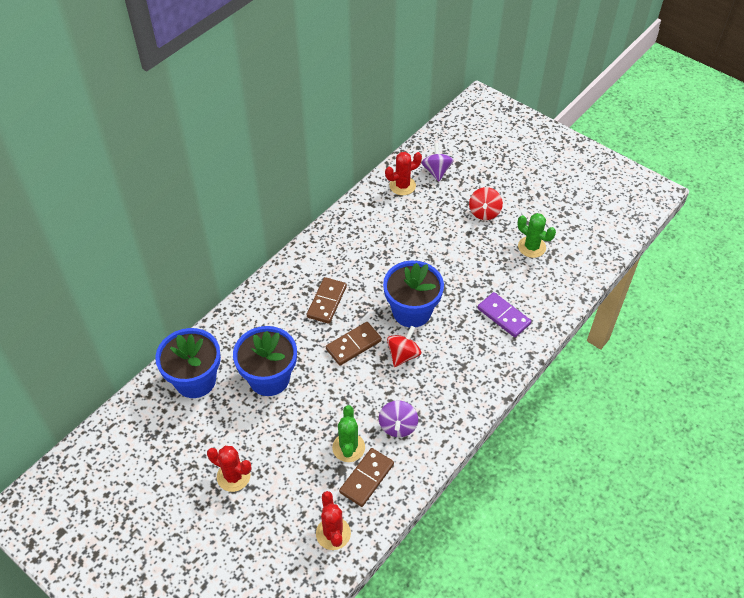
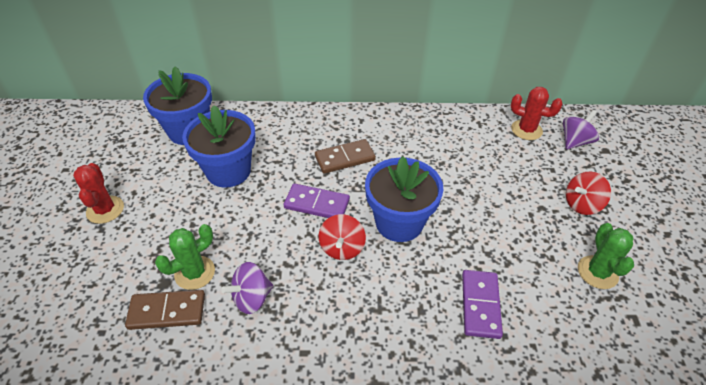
camera: 50 degrees right, 5 degrees down
(333, 533) = (80, 324): red cactus -> none
(353, 345) = (317, 204): brown domino -> purple domino
(403, 355) = (342, 248): red spinning top -> red spinning top turned 105 degrees clockwise

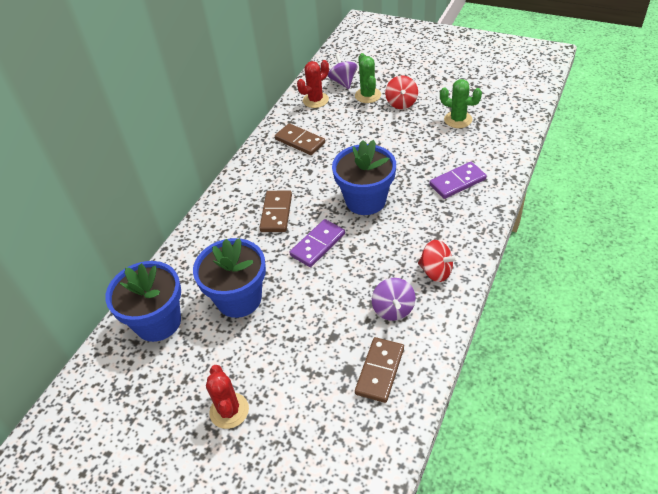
camera: 60 degrees left, 0 degrees up
(105, 210) = (229, 410): red cactus -> red cactus turned 60 degrees clockwise
(195, 273) = (348, 345): green cactus -> green cactus (368, 95)
(342, 248) = (372, 241): red spinning top -> red spinning top (436, 271)
(455, 140) = (300, 141): none -> brown domino
(480, 305) = (457, 182): purple domino -> purple domino turned 60 degrees counterclockwise

